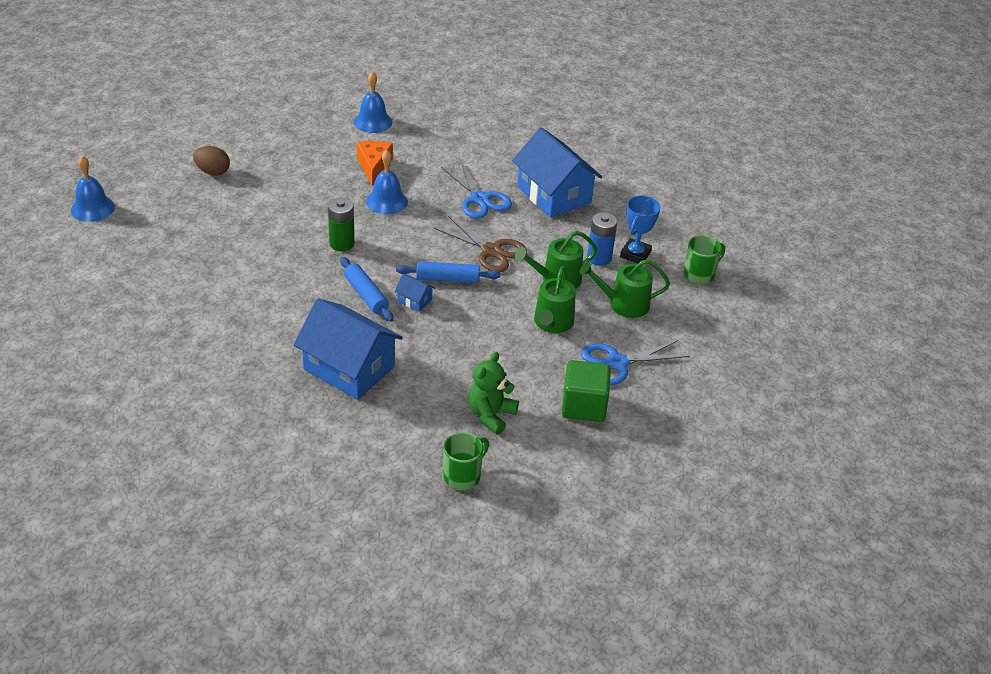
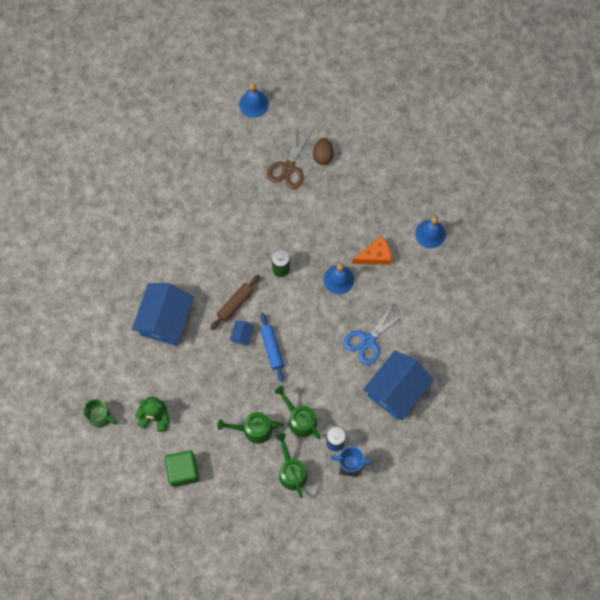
camera: 75 degrees right, 30 degrees up
(366, 295) = (235, 304): blue rolling pin -> brown rolling pin
(491, 251) = (313, 367): brown scissors -> brown scissors (288, 167)
(617, 363) = (230, 482): blue scissors -> none
(700, 274) = (345, 517): green mug -> none

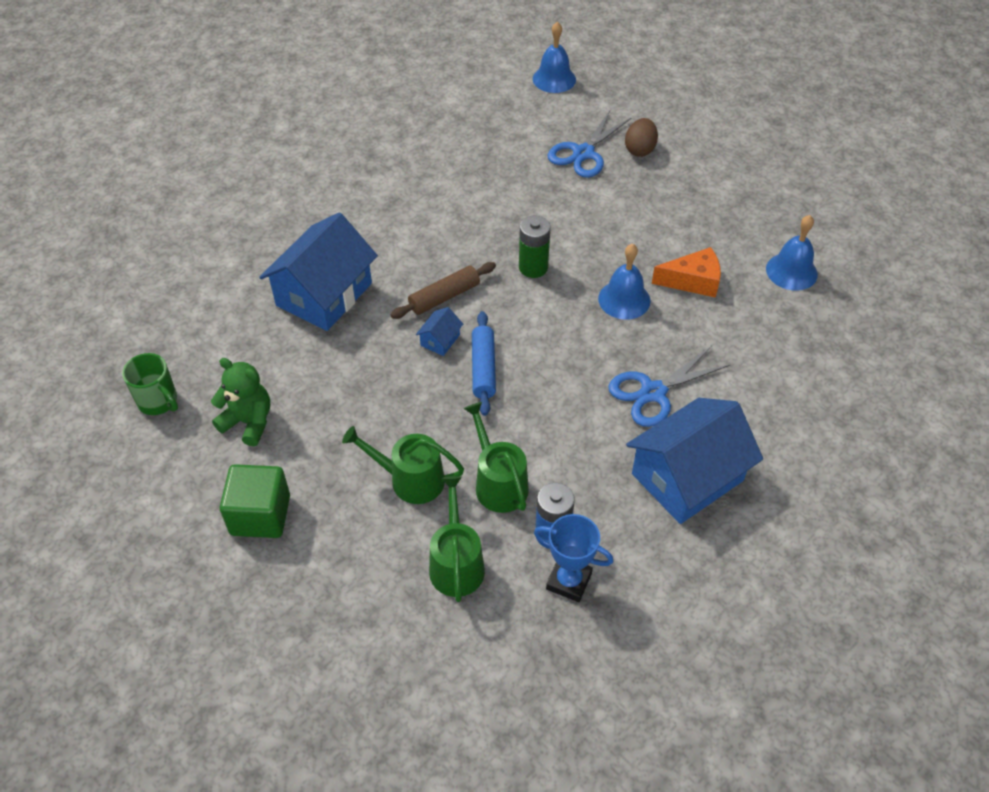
camera: 15 degrees right, 20 degrees down
(288, 167) = (583, 153): brown scissors -> blue scissors

